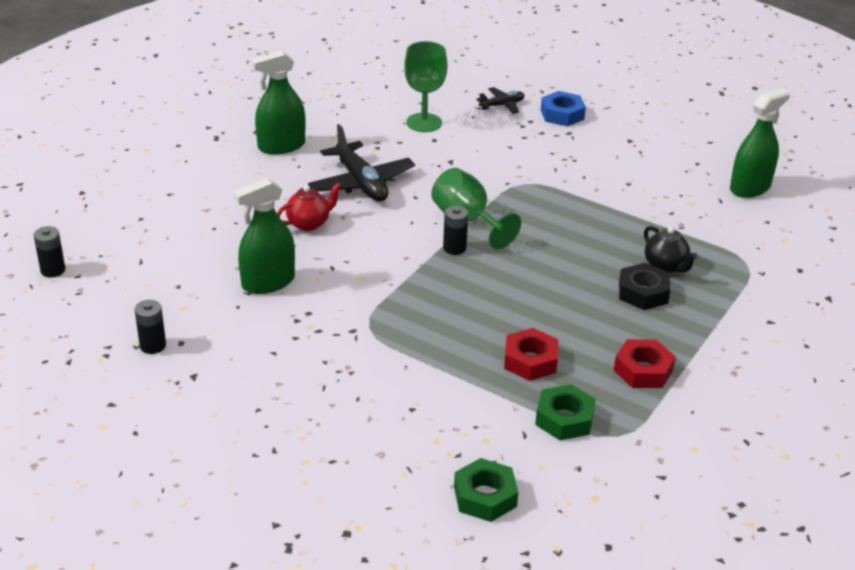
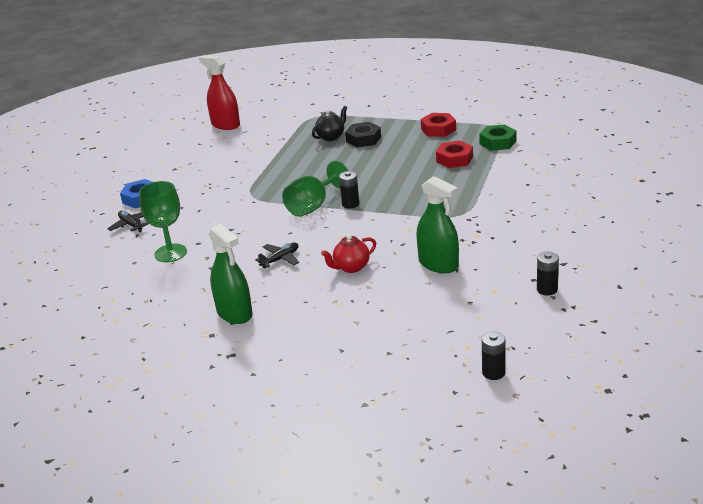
camera: 100 degrees left, 5 degrees down
(309, 223) = (351, 267): red teapot -> red teapot turned 75 degrees counterclockwise
(361, 183) = (280, 259): black plane -> black plane, size x0.53
(485, 496) = (577, 151): green nut -> none
(750, 188) = (225, 125): green spray bottle -> red spray bottle

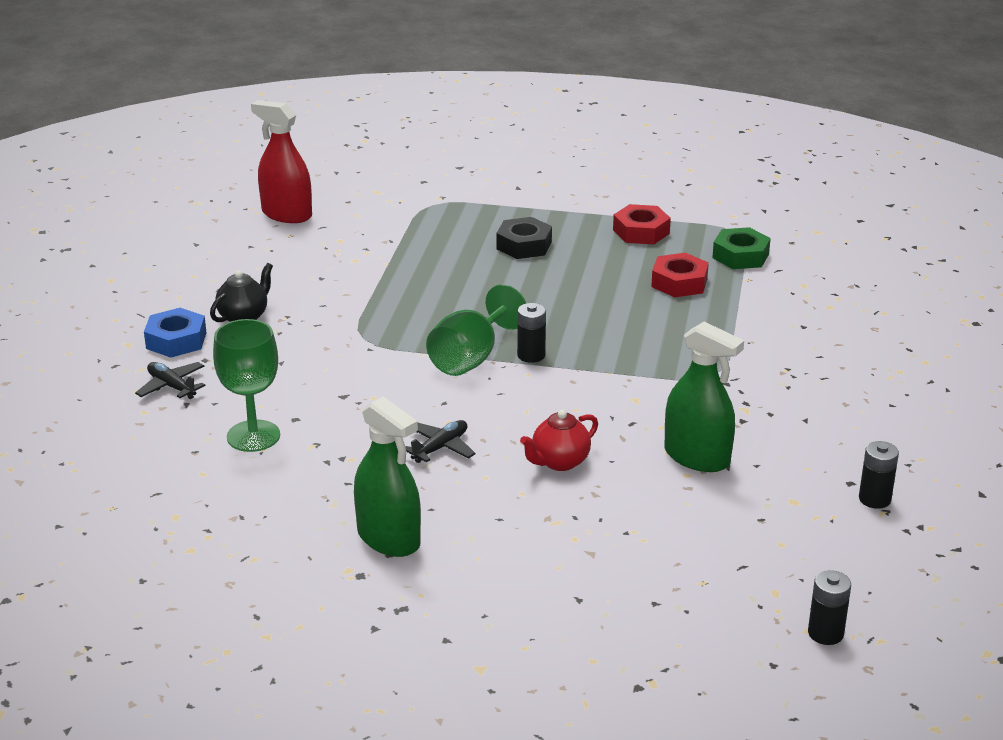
camera: 10 degrees left, 0 degrees up
(331, 137) = (470, 240): black teapot -> black teapot (244, 317)

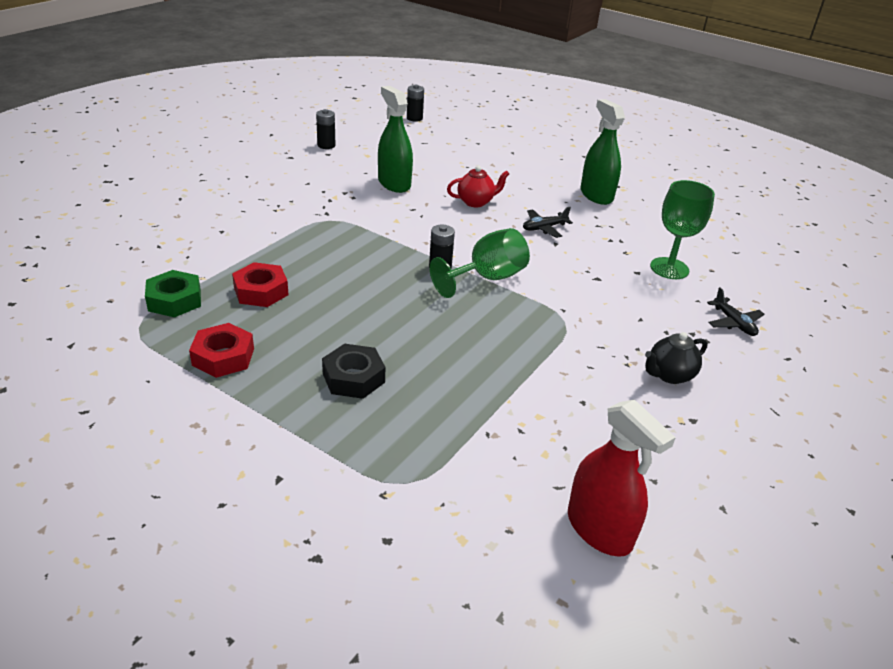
camera: 160 degrees left, 5 degrees up
(176, 340) = (734, 367): blue nut -> none

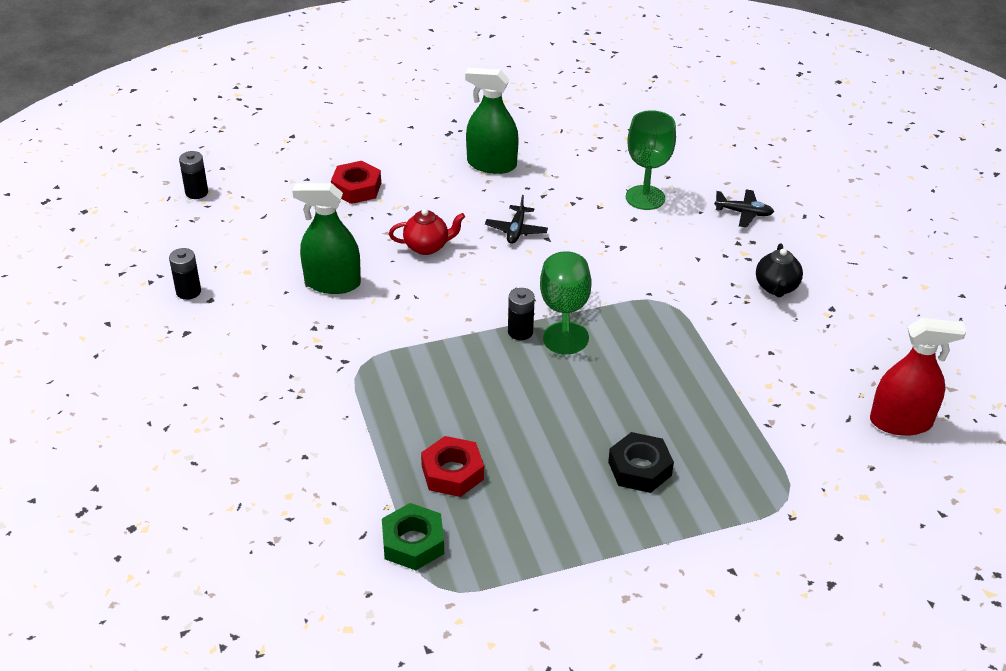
camera: 50 degrees left, 5 degrees up
(223, 357) = (540, 542): red nut -> red nut (356, 188)
(476, 202) = (427, 247): red teapot -> red teapot turned 60 degrees clockwise

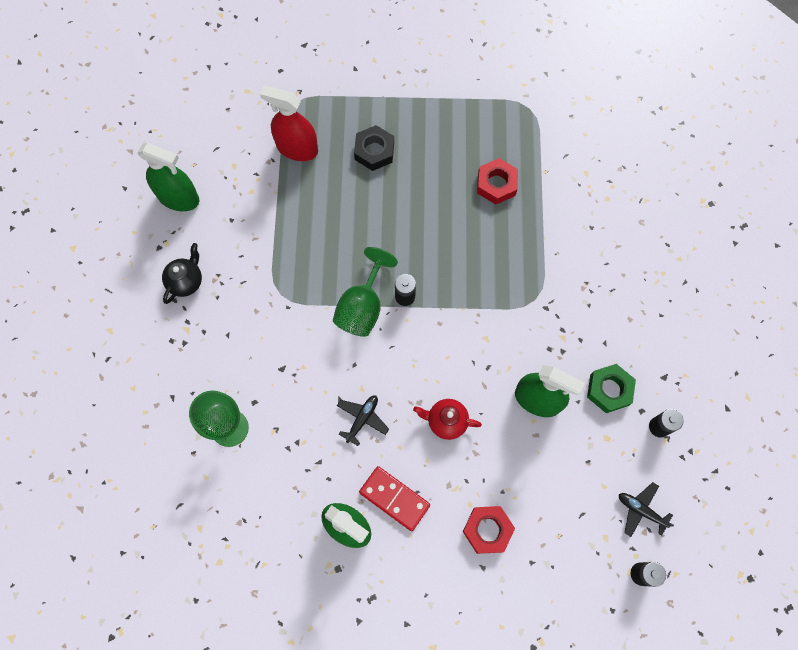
camera: 160 degrees left, 30 degrees up
(413, 543) = (536, 141): green nut -> green nut (609, 390)
(456, 188) = (394, 498): none -> red domino
(744, 213) = (156, 378): black plane -> black plane (641, 510)
(850, 357) = (178, 198): none -> green spray bottle
(900, 422) = (184, 135): red spray bottle -> red spray bottle (297, 148)

